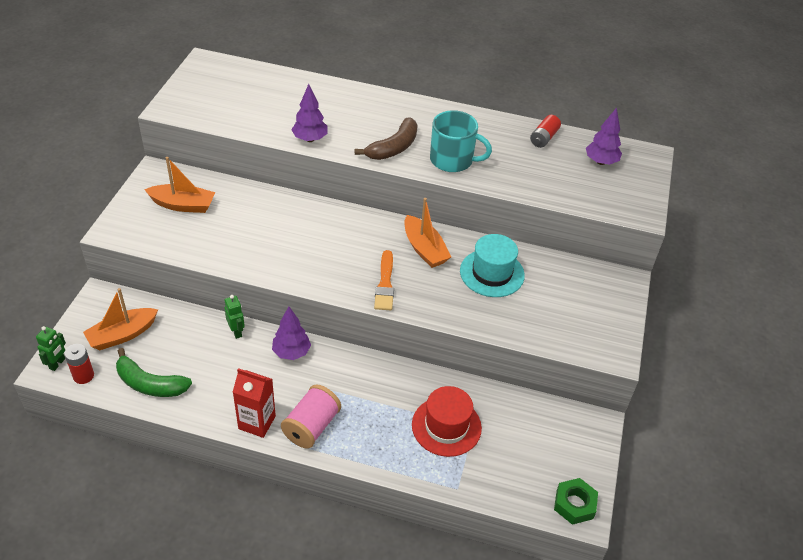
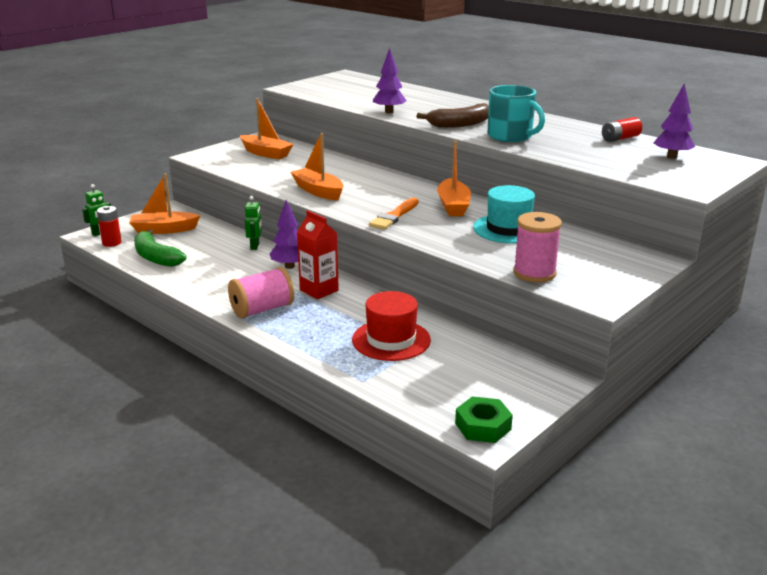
camera: 30 degrees right, 20 degrees down
(257, 422) = (217, 296): red carton -> red carton (319, 290)
(287, 262) = (318, 191): none -> orange boat
(549, 335) = (534, 273): none -> pink spool

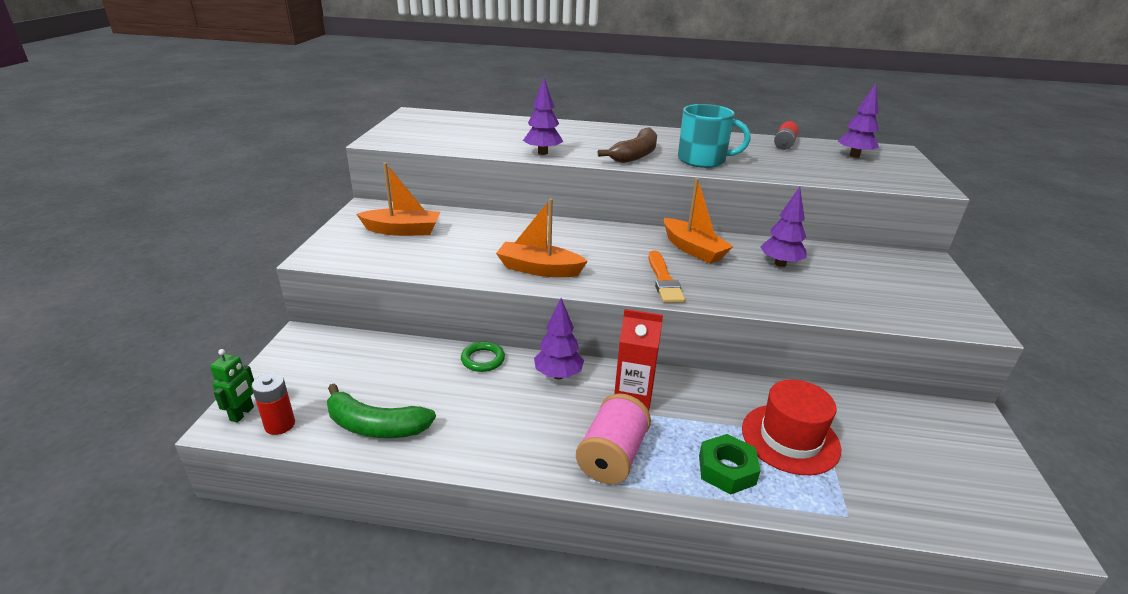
camera: 35 degrees left, 5 degrees up
(164, 230) = (333, 374): orange boat -> none
(255, 246) = (483, 359): green robot -> green ring
(483, 426) = (1018, 519): green nut -> green nut (727, 470)
(508, 229) = (780, 264): turquoise hat -> purple tree
(534, 273) = (885, 312): pink spool -> none

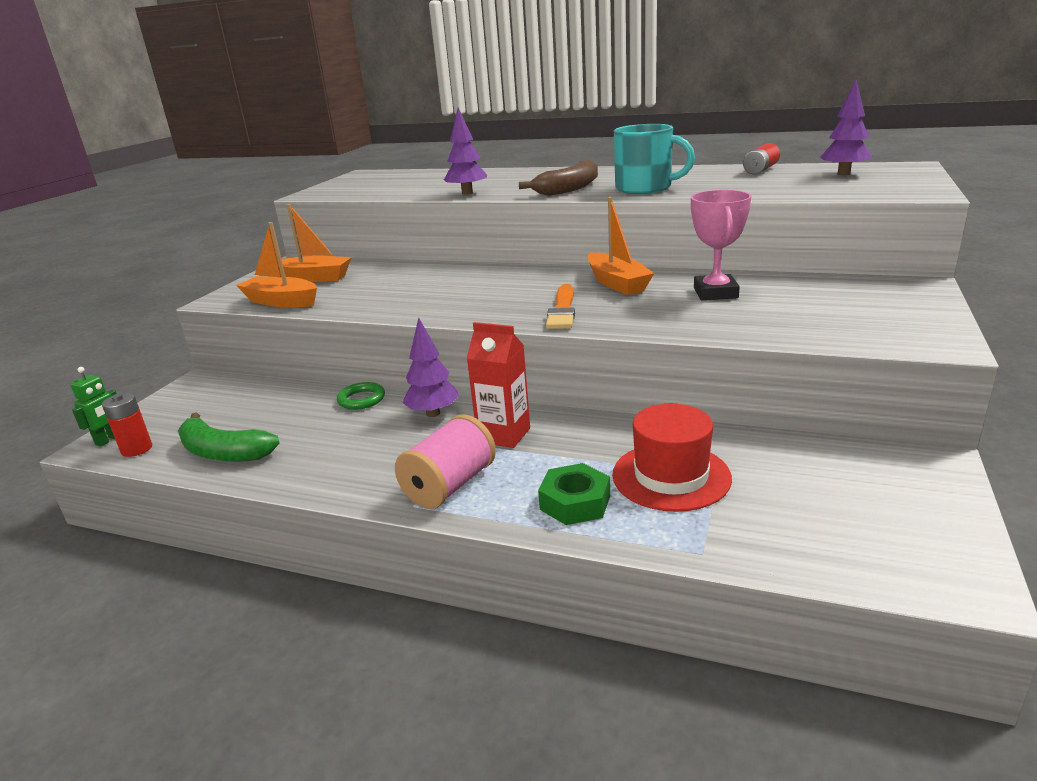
camera: 15 degrees right, 5 degrees down
(539, 269) = (430, 304): orange boat -> orange boat (281, 301)
(780, 264) = (715, 293): purple tree -> pink trophy

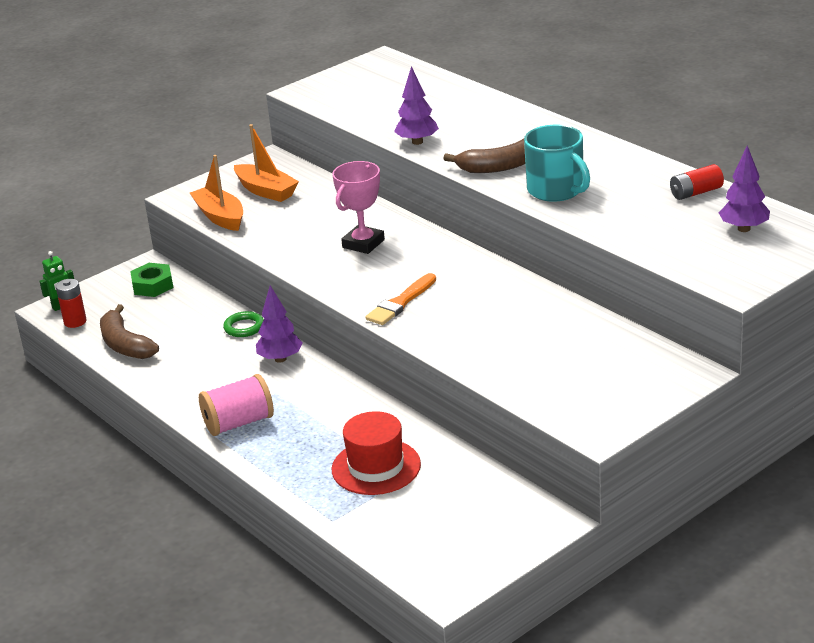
camera: 30 degrees right, 5 degrees up
(223, 452) = (125, 344): green banana -> brown banana
(504, 435) = (308, 395): red carton -> none
(575, 502) = (299, 463): green nut -> green nut (153, 285)
(617, 283) = (477, 285): orange boat -> none
(715, 293) = (532, 324): pink trophy -> pink trophy (363, 244)

